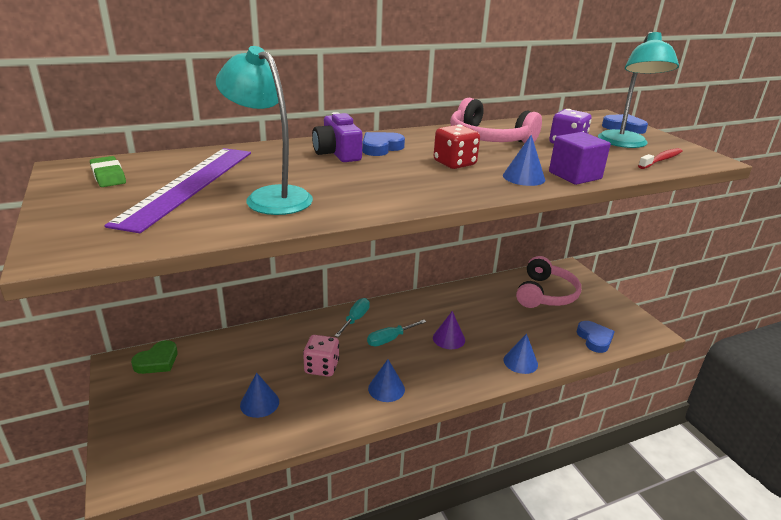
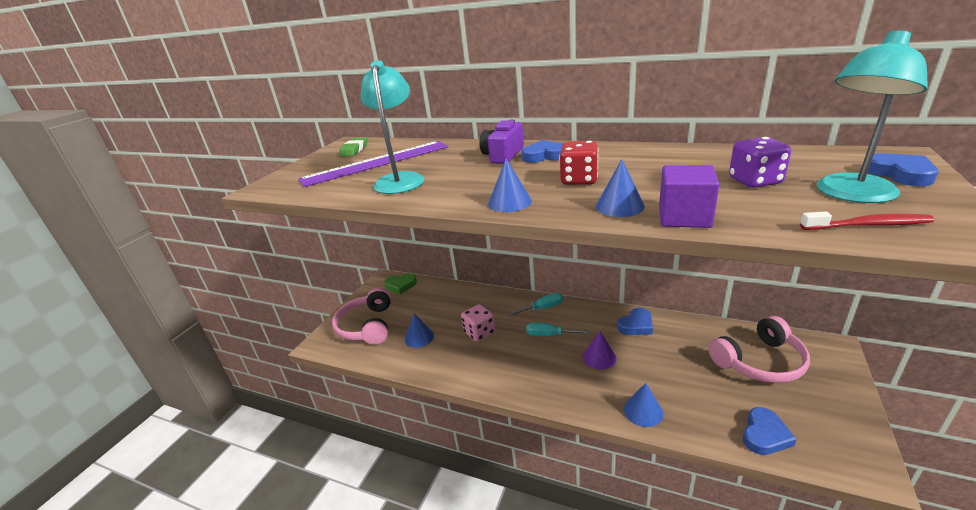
camera: 50 degrees right, 0 degrees up
(386, 388) = (503, 370): blue cone -> blue cone (509, 202)
(446, 302) = (636, 325): none -> blue heart
(488, 139) = (665, 162): pink headphones -> pink headphones (367, 326)

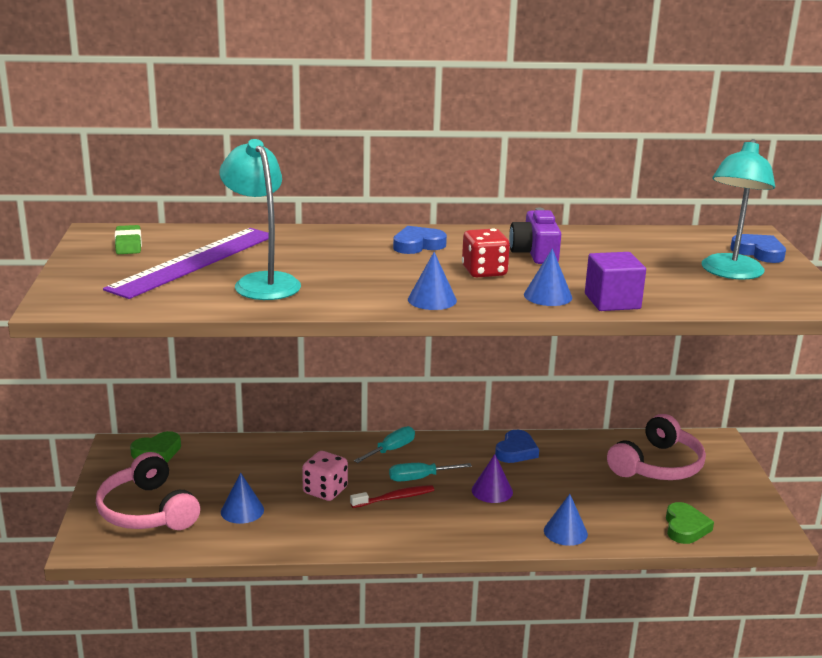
camera: 30 degrees left, 5 degrees down
(503, 155) = (364, 246): purple camera -> purple camera (535, 253)
(755, 181) = (651, 264): purple dice -> none
(764, 435) = (685, 527): blue heart -> green heart
(868, 225) = (751, 297): red toothbrush -> red toothbrush (395, 498)

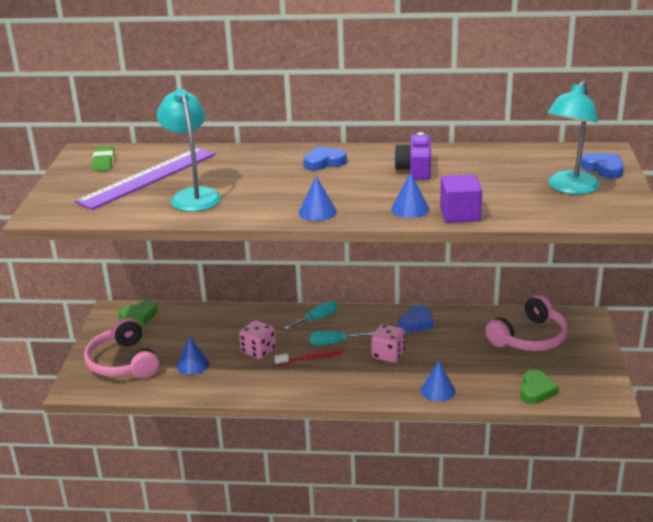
camera: 10 degrees right, 5 degrees up
(484, 271) = (367, 187): red dice -> none
(492, 491) = (388, 355): purple cone -> pink dice

